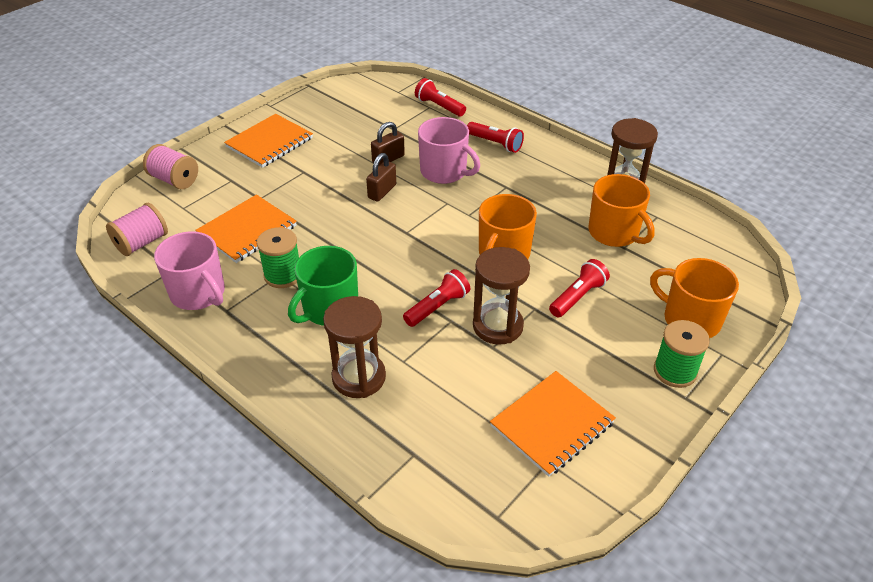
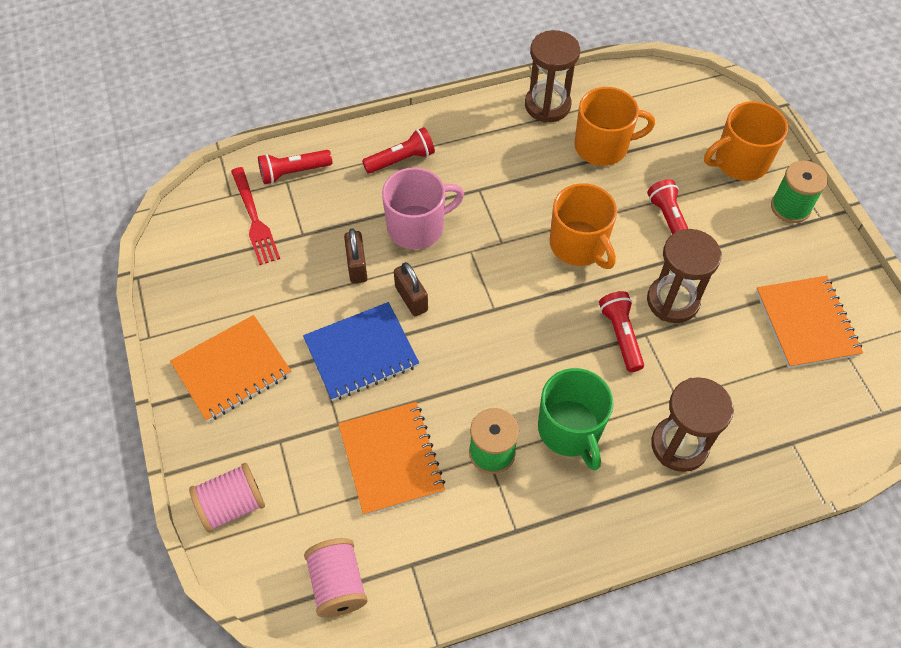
camera: 60 degrees left, 15 degrees up
(199, 293) = (471, 549): pink mug -> none
(269, 142) = (232, 369): orange notebook -> orange notebook turned 75 degrees clockwise
(321, 187) = (361, 353): none -> blue notebook
(388, 107) = (254, 219): none -> red fork

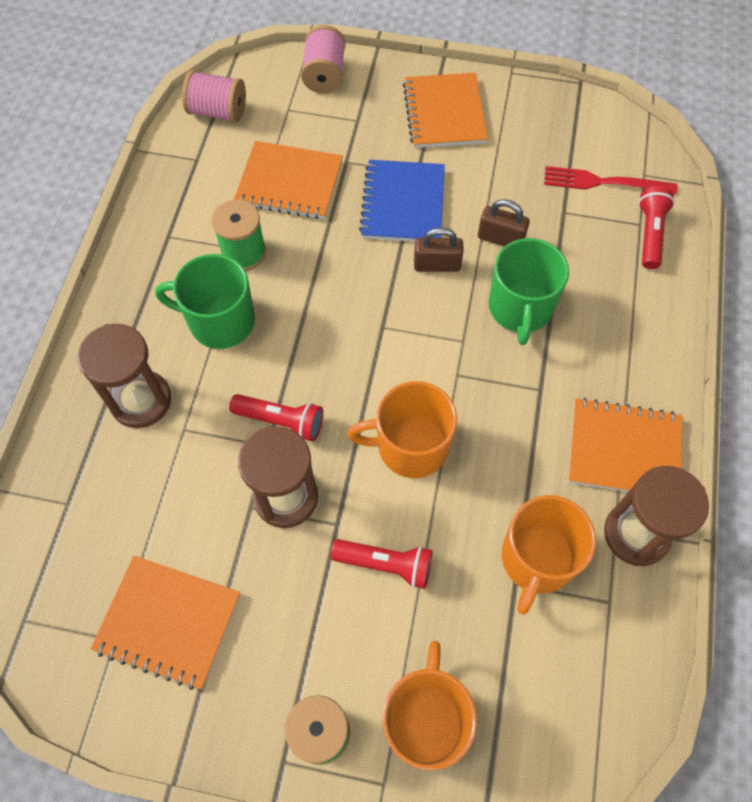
camera: 120 degrees right, 5 degrees up
(401, 160) = (620, 335): red flashlight -> none
(417, 227) = (520, 308): pink mug -> green mug
(493, 129) = (624, 450): none -> orange notebook

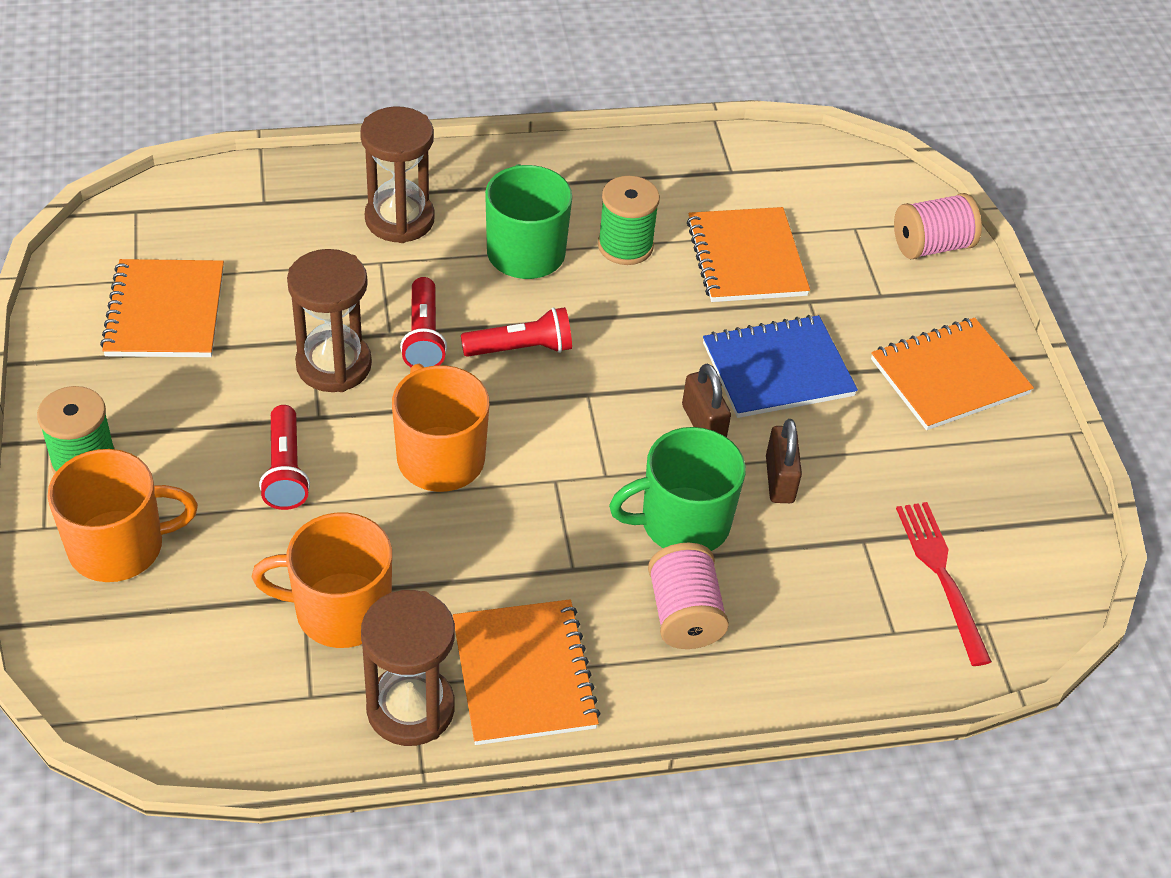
camera: 65 degrees right, 15 degrees down
(218, 112) = (810, 168): pink spool -> pink spool (684, 614)
(650, 234) = (883, 647): red flashlight -> red flashlight (521, 349)

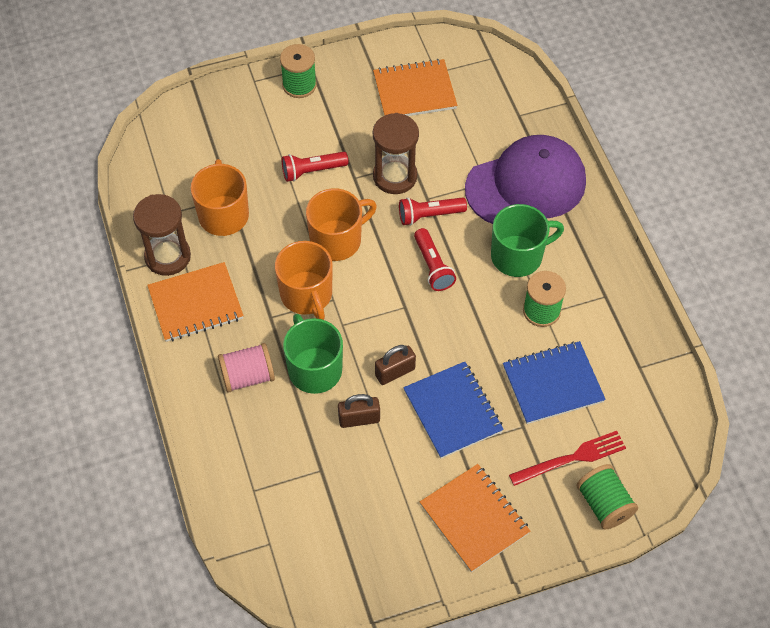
camera: 85 degrees right, 10 degrees up
(119, 546) = (247, 113): orange mug -> orange mug (307, 295)
(399, 219) = (526, 185): brown hourglass -> purple cap
(746, 258) = (553, 384): orange notebook -> blue notebook
(931, 246) = (604, 504): pink spool -> green spool
(941, 575) = (301, 517): red fork -> red fork (571, 458)

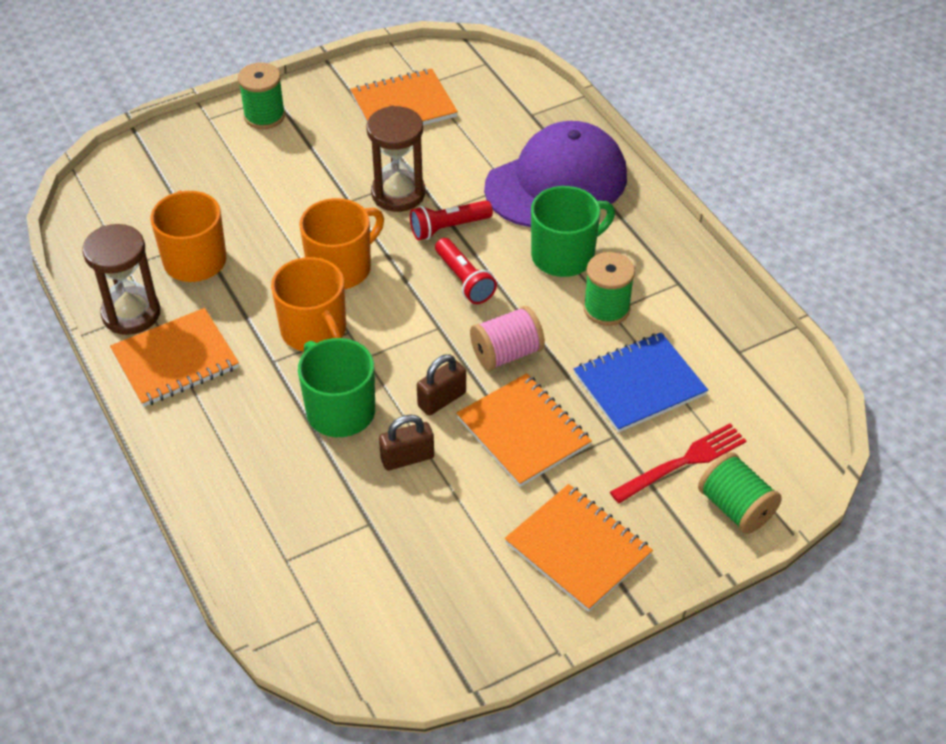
camera: 10 degrees left, 10 degrees down
(248, 376) = (256, 431): pink spool -> pink spool (506, 353)
(312, 171) = (296, 200): red flashlight -> none
(452, 411) = (523, 432): blue notebook -> orange notebook

